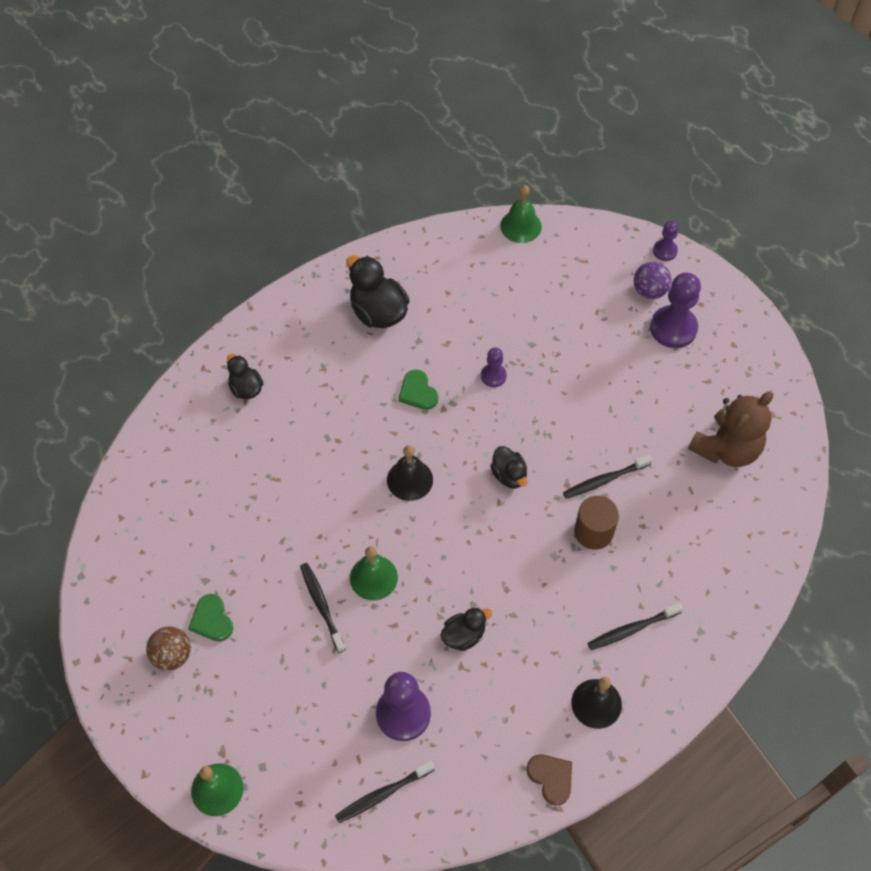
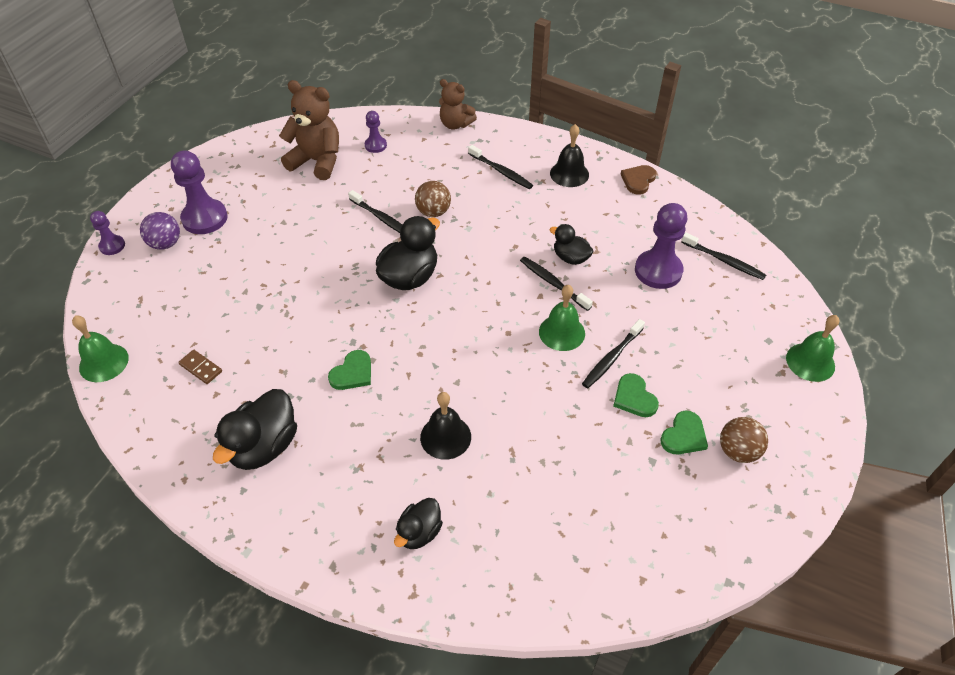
camera: 115 degrees left, 10 degrees down
(270, 601) = (634, 398): none -> green heart
(410, 480) = (452, 343): black bell -> black bell (445, 437)
(437, 600) = (553, 283): none -> black toothbrush
(480, 288) = (201, 368): none -> brown domino
(493, 376) = (308, 322): purple pawn -> purple pawn (375, 145)
(509, 475) = (409, 277): black duck -> black duck, size x1.69
(593, 532) = (433, 212): brown cylinder -> brown ball
(741, 616) = (455, 124): none -> brown teddy bear

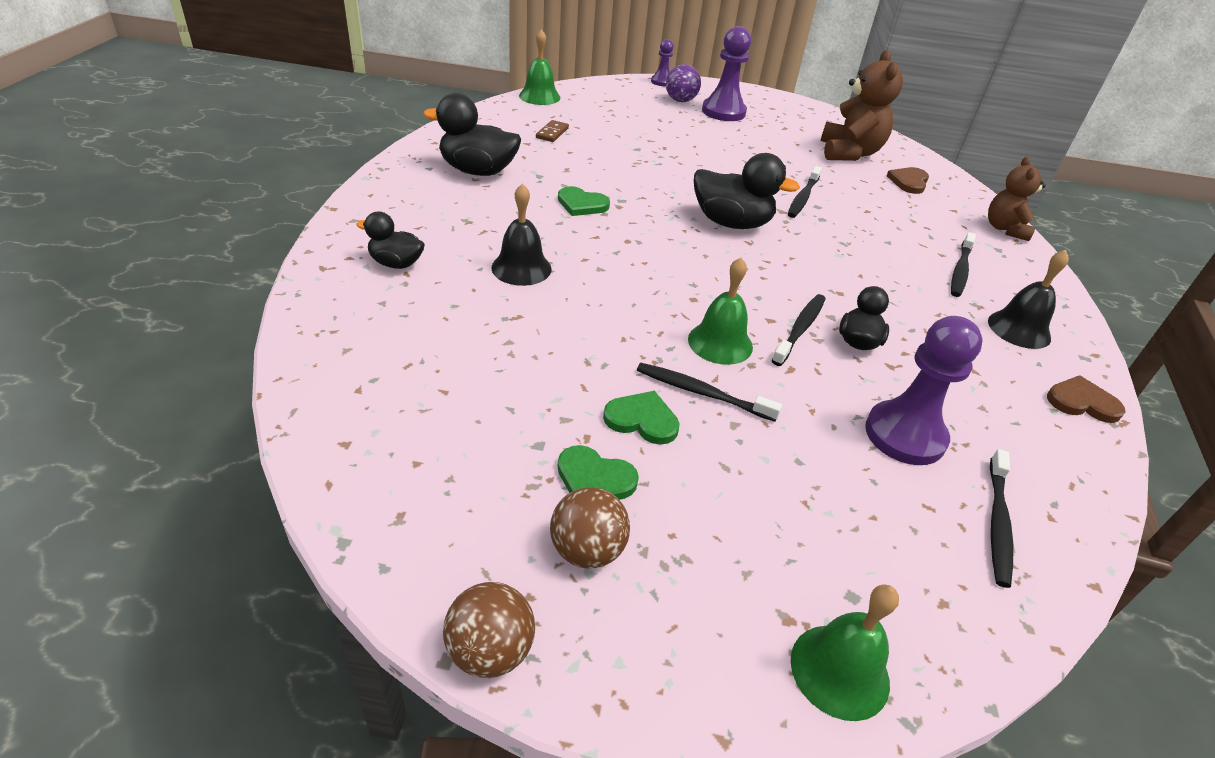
camera: 70 degrees right, 10 degrees down
(375, 145) = (909, 182): purple pawn -> brown heart
(433, 212) = (842, 228): brown ball -> brown ball (490, 651)
(634, 398) = (642, 420): green heart -> green heart turned 60 degrees clockwise

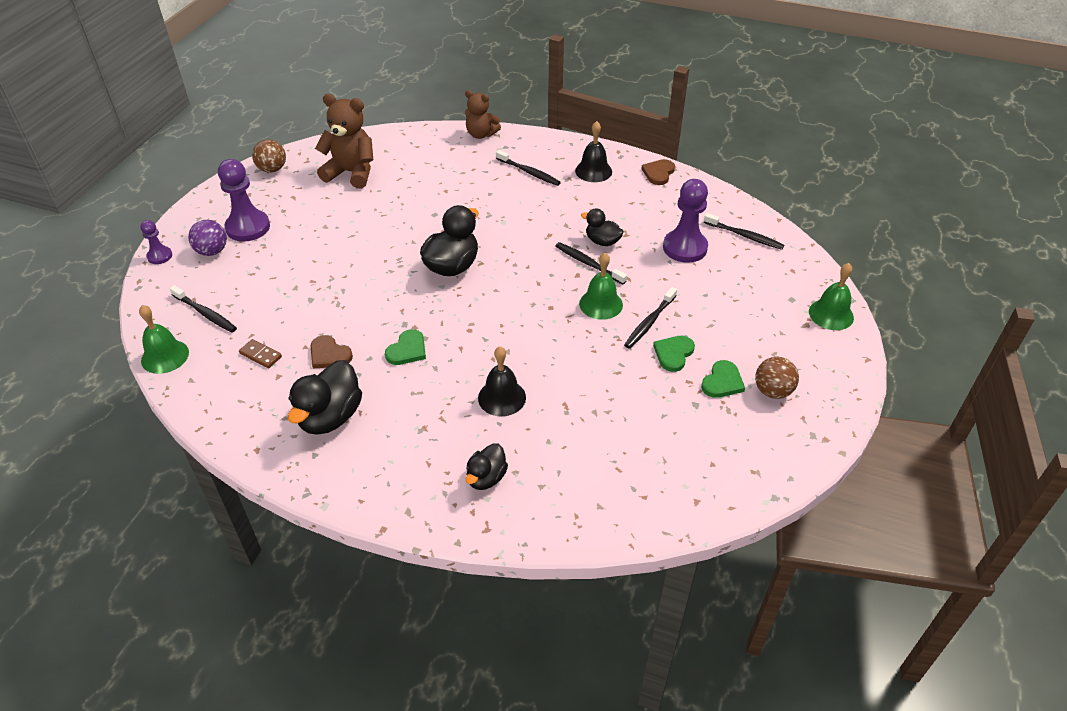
camera: 75 degrees left, 5 degrees up
(490, 651) = (835, 434): brown ball -> brown ball (272, 169)
(803, 197) = (420, 218): black toothbrush -> black toothbrush (205, 313)
(909, 182) = (406, 156): brown heart -> brown heart (329, 354)

